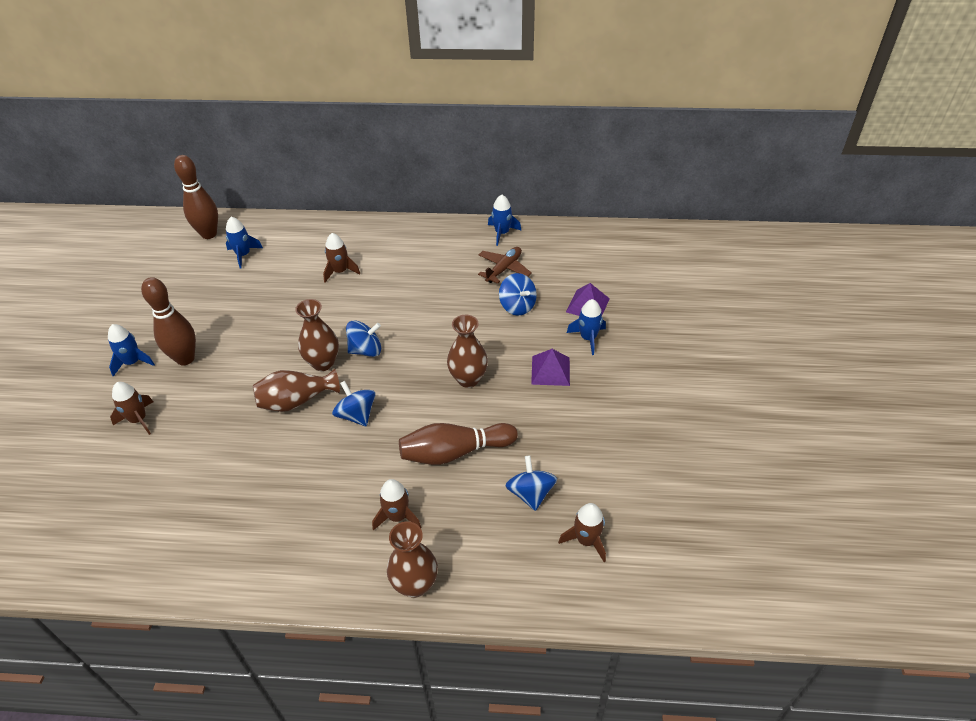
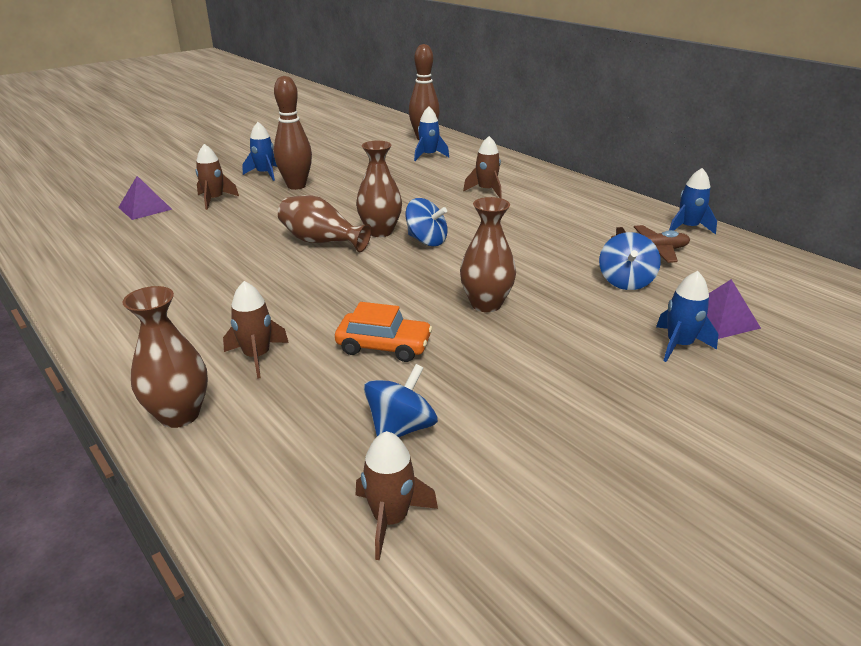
camera: 45 degrees right, 15 degrees down
(356, 415) = (349, 273): blue spinning top -> none
(455, 452) = (384, 346): brown bowling pin -> orange car
(550, 370) = (588, 345): purple pyramid -> purple pyramid (145, 208)

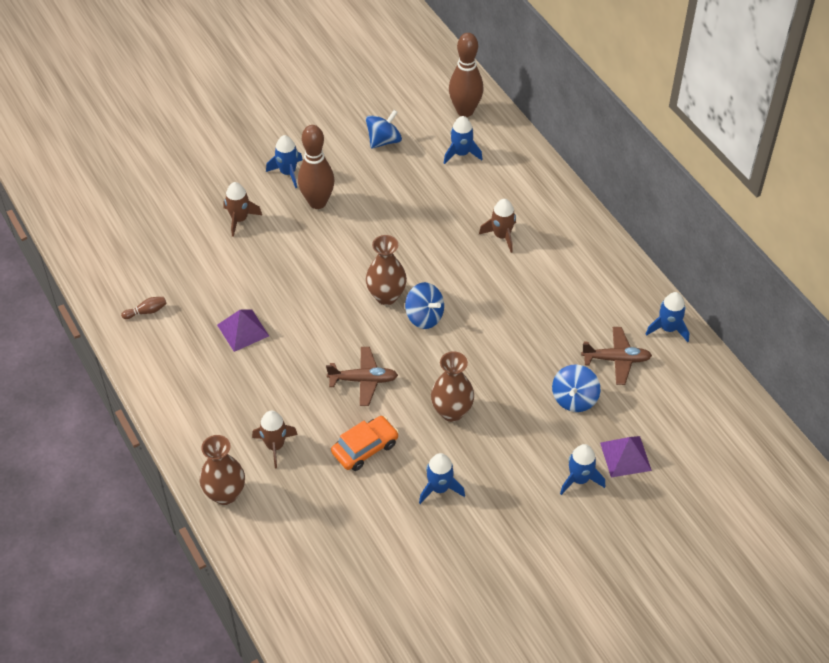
camera: 10 degrees right, 20 degrees up
(96, 263) = (146, 311): none -> brown bowling pin
(145, 208) = (177, 226): purple pyramid -> purple pyramid (243, 330)
(321, 242) = (333, 305): brown vase -> none
(368, 290) = (363, 380): none -> brown plane
(384, 346) = (365, 448): orange car -> orange car turned 60 degrees counterclockwise
(390, 519) = (345, 592): brown rocket -> none
(401, 428) = (363, 527): blue spinning top -> blue spinning top (384, 141)
(499, 373) = (439, 488): none -> blue rocket

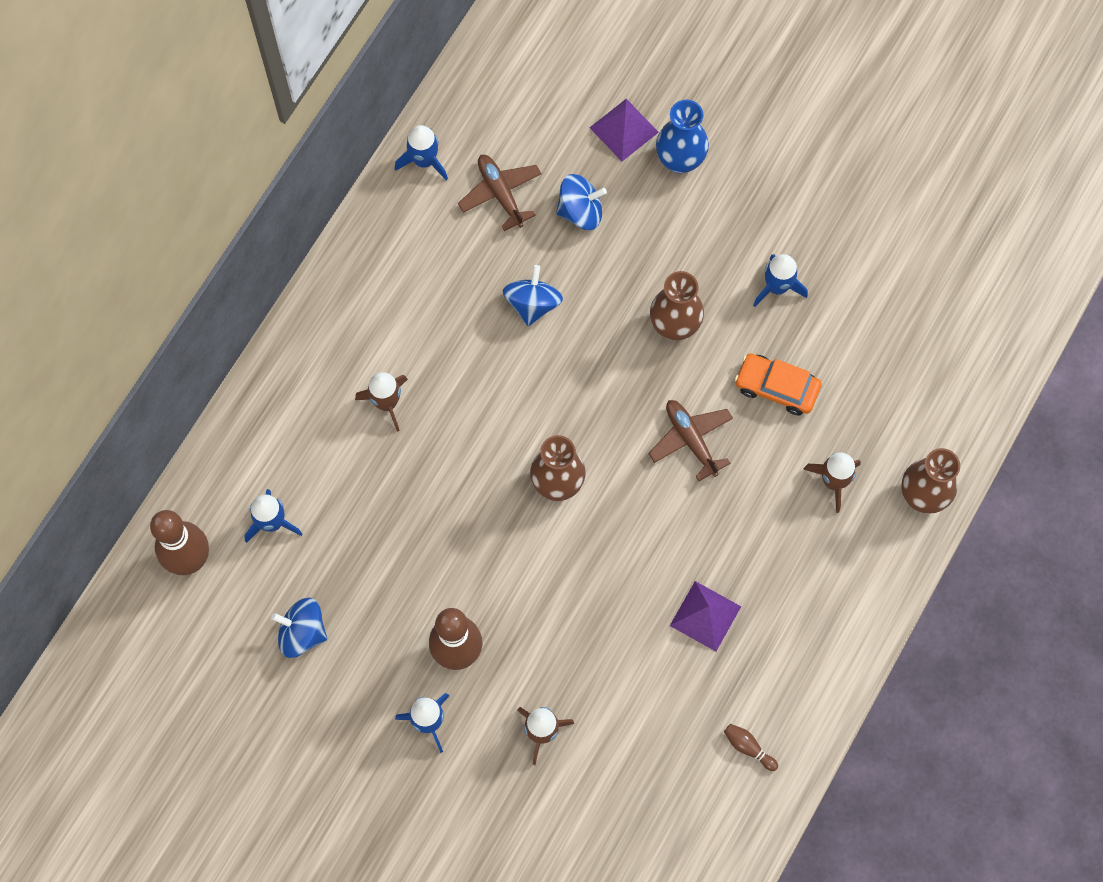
camera: 120 degrees left, 20 degrees up
(424, 316) = (562, 424): blue spinning top -> blue spinning top (532, 304)
(579, 479) = (680, 160): blue rocket -> blue vase

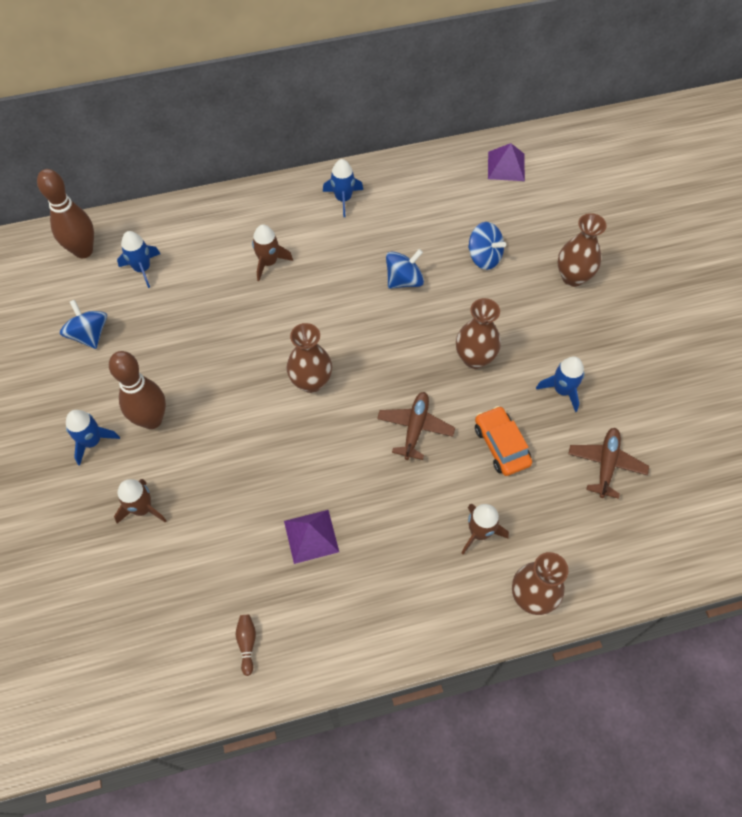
camera: 45 degrees right, 10 degrees down
(424, 161) = (424, 168): blue rocket -> blue rocket (343, 199)
(500, 194) = (448, 214): brown plane -> brown plane (606, 464)
(624, 130) = (555, 237): purple pyramid -> purple pyramid (506, 166)
(680, 160) = (573, 277): blue vase -> brown vase

